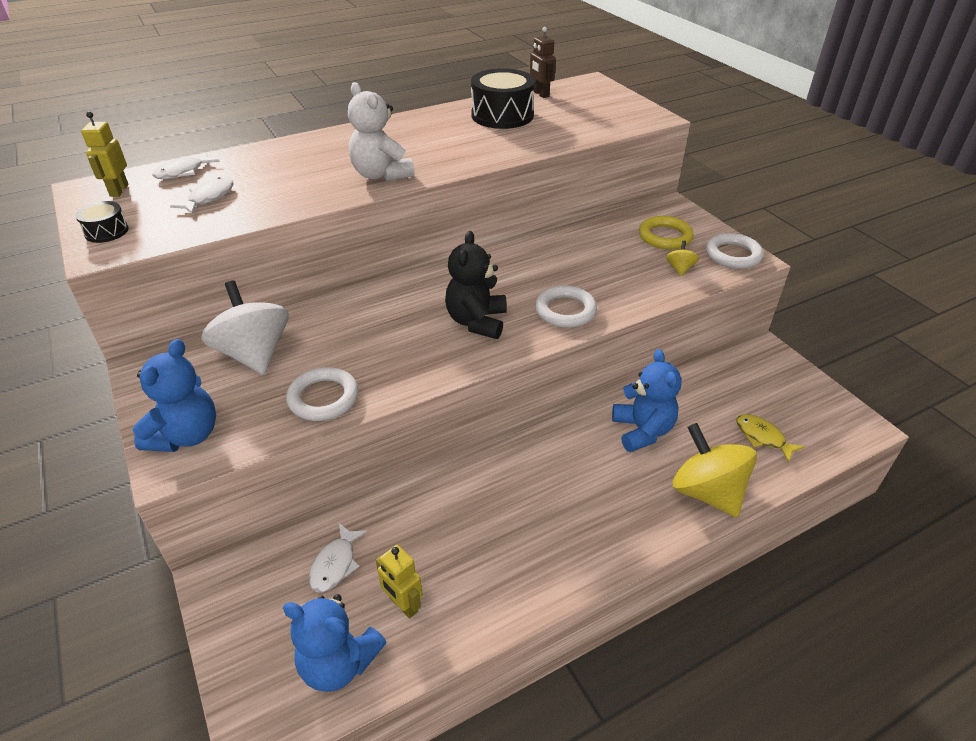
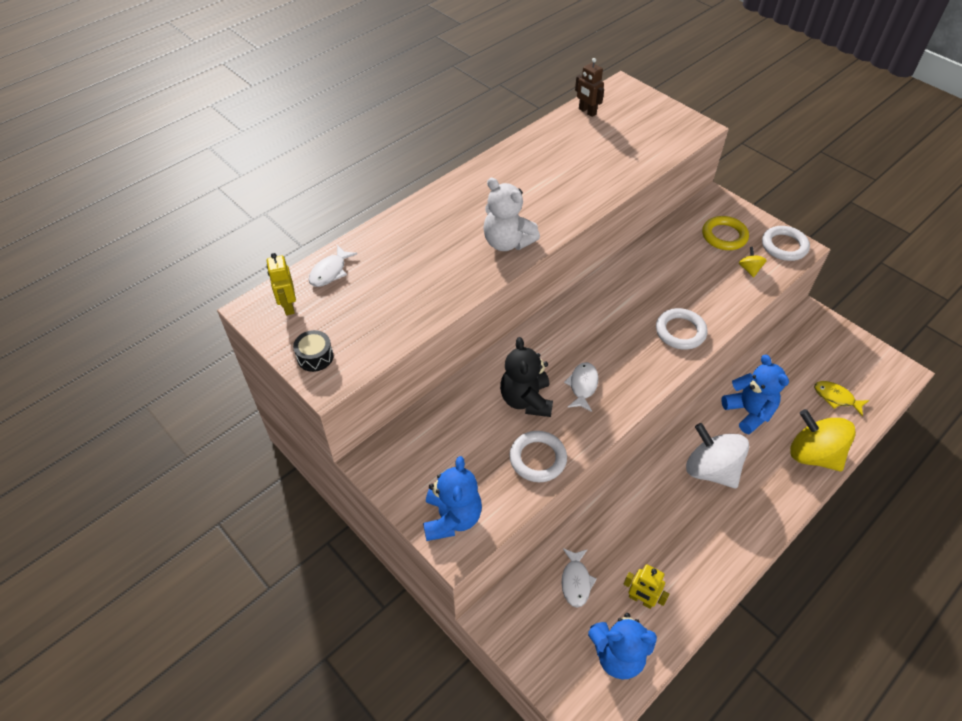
camera: 15 degrees left, 10 degrees up
(209, 197) = (376, 299): white fish -> white fish (582, 386)
(254, 354) = (457, 429): white spinning top -> white spinning top (711, 470)
(477, 322) = (617, 357): black teddy bear -> black teddy bear (526, 400)
(502, 115) = (568, 147): black drum -> none

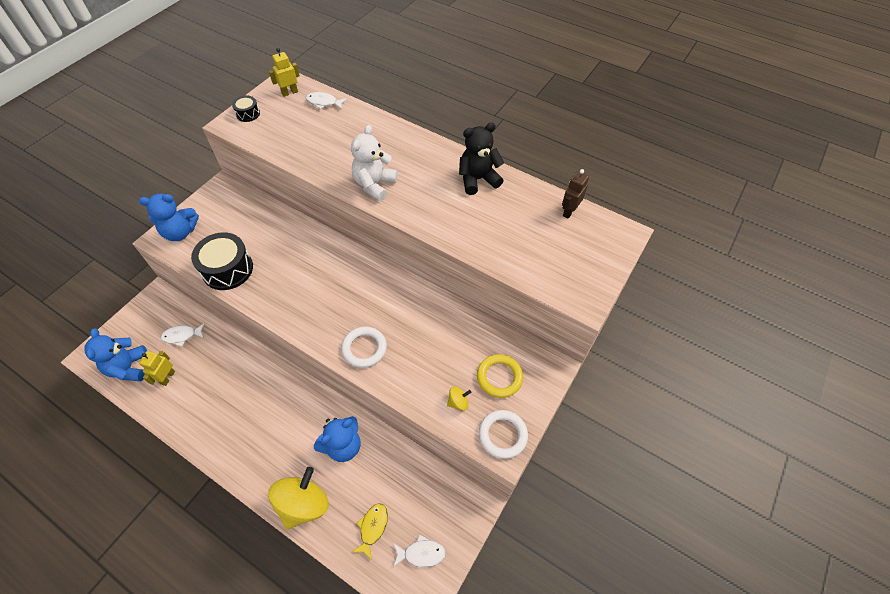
camera: 75 degrees right, 5 degrees up
(526, 400) = (278, 254): black teddy bear -> black teddy bear (478, 179)
(537, 458) = (227, 269): white ring -> black drum
(582, 386) = (295, 287): white fish -> white fish (421, 553)
(711, 470) = (279, 417): white spinning top -> none

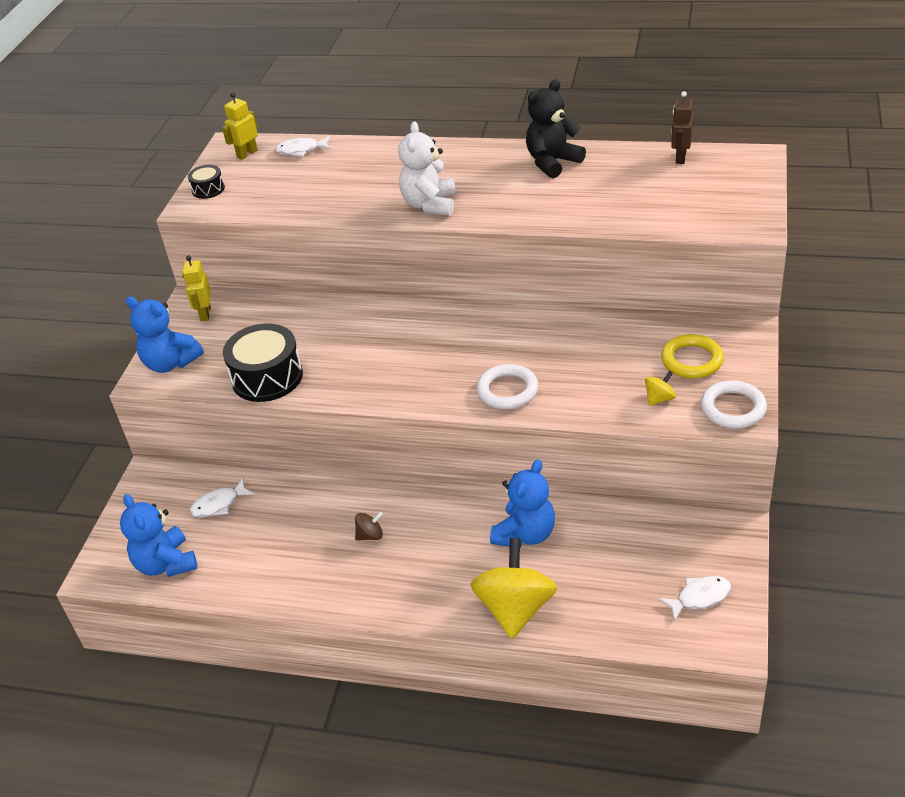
camera: 15 degrees left, 15 degrees down
(167, 377) = (231, 553): yellow robot -> yellow robot (205, 314)
(180, 232) = (170, 363): blue teddy bear -> blue teddy bear turned 60 degrees clockwise
(252, 401) = (370, 535): none -> brown spinning top
(372, 527) = (621, 597): yellow fish -> none

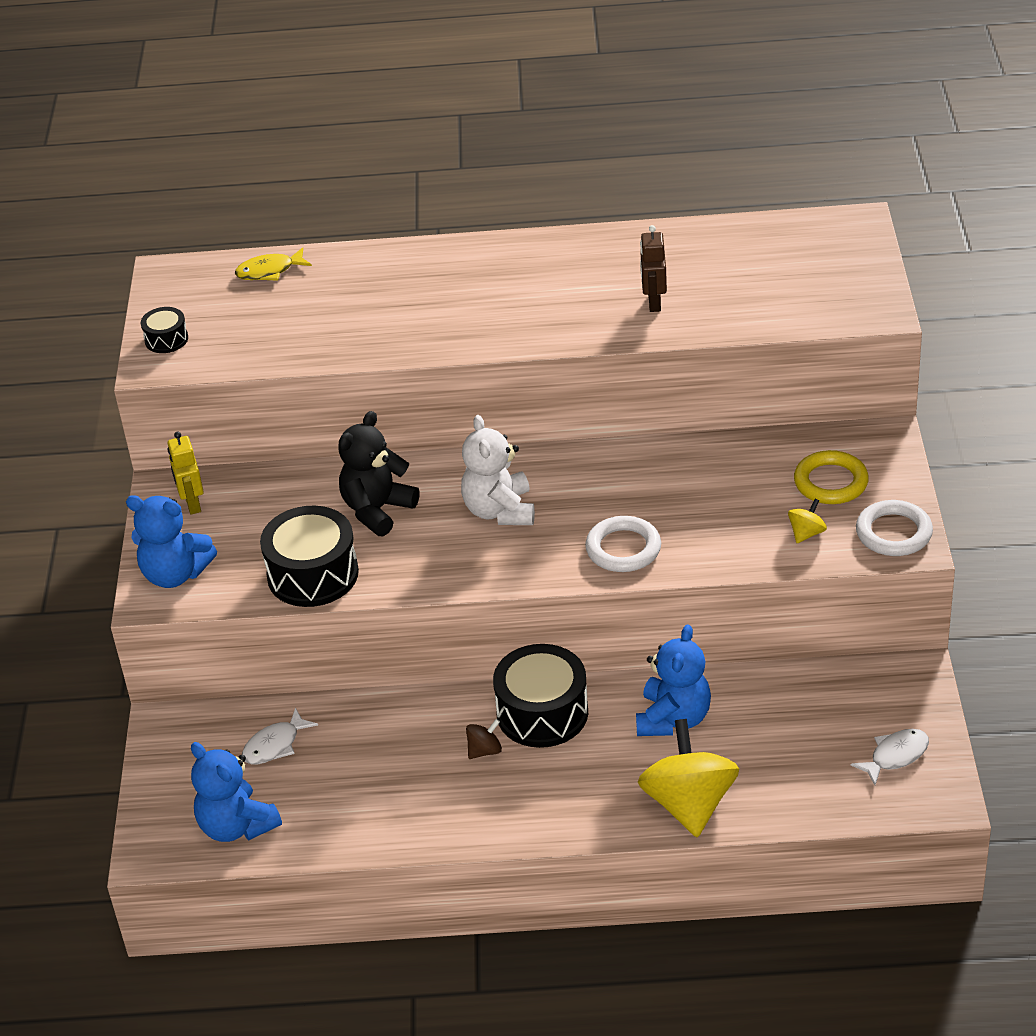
camera: 15 degrees left, 0 degrees up
(247, 154) = (196, 284): yellow robot -> none
(301, 150) = (269, 271): white fish -> yellow fish
(425, 512) = (542, 713): none -> black drum
(430, 204) = (473, 328): white teddy bear -> white teddy bear (499, 511)
(552, 162) = (609, 255): black teddy bear -> black teddy bear (377, 510)
(680, 157) = (765, 232): brown robot -> brown robot (654, 303)

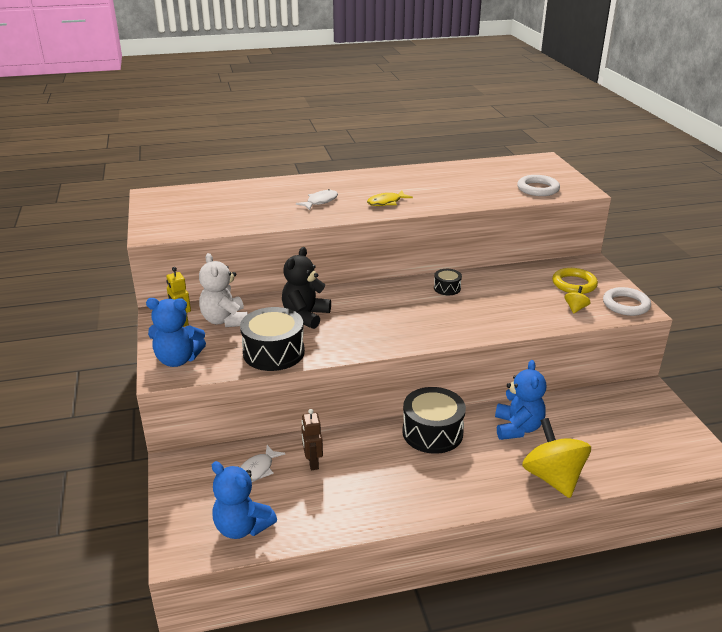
camera: 15 degrees left, 10 degrees down
(166, 339) = (158, 222): black drum -> black drum (447, 288)
(269, 271) = (216, 191): yellow fish -> yellow fish (386, 202)
(484, 750) = (403, 459): brown spinning top -> none
(499, 511) = (383, 311): white teddy bear -> white teddy bear (225, 320)
(623, 549) = (470, 324): white ring -> white ring (538, 189)
(654, 303) = (453, 193): brown robot -> brown robot (312, 462)
(895, 756) = (665, 435): white fish -> white fish (320, 201)

